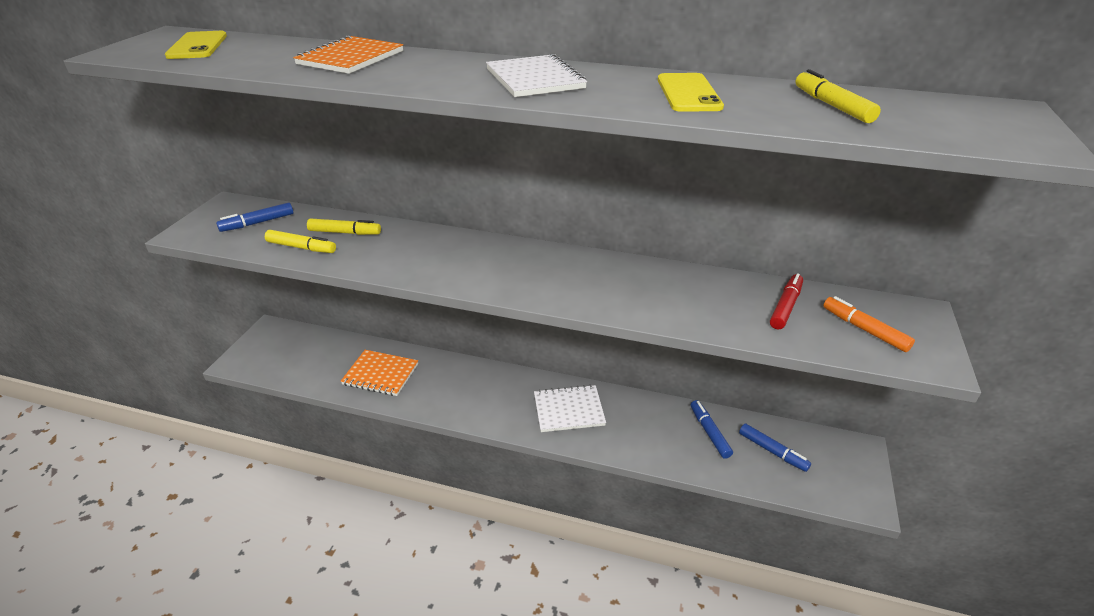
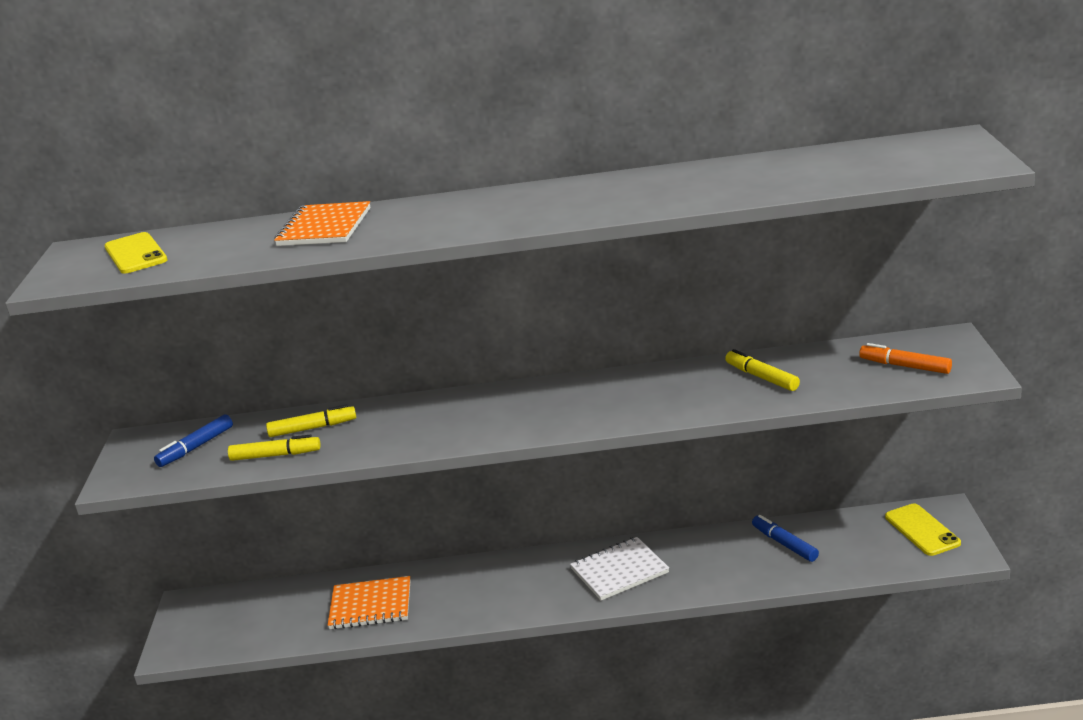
camera: 15 degrees left, 10 degrees down
(535, 79) = (534, 205): white notebook -> none
(688, 93) = (684, 185): yellow phone -> yellow phone (922, 530)
(772, 451) = (857, 540): blue marker -> none
(785, 306) = (825, 367): red marker -> none
(832, 106) = (813, 168): yellow marker -> yellow marker (761, 377)

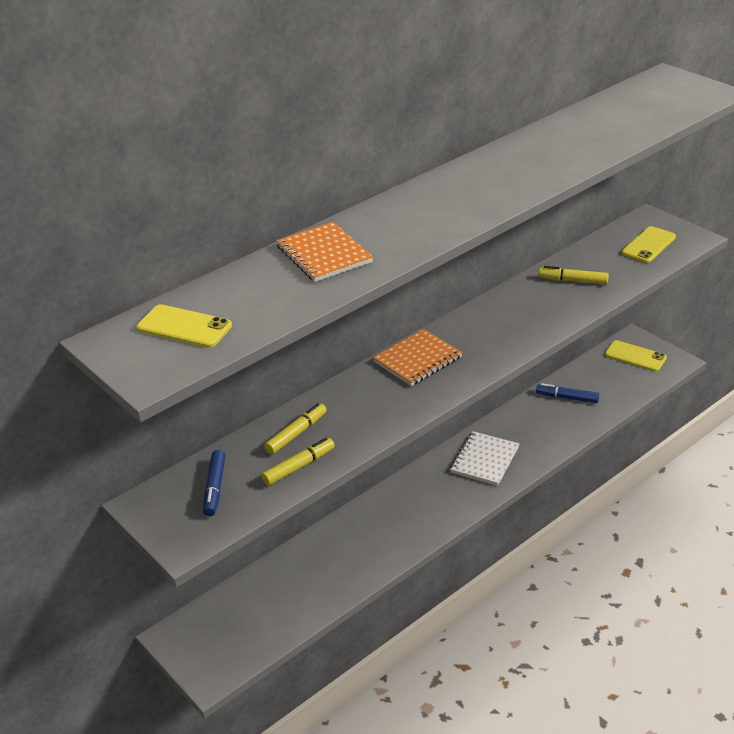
camera: 40 degrees left, 10 degrees up
(370, 605) = (335, 564): orange notebook -> orange notebook (418, 360)
(905, 366) = (648, 245): orange marker -> yellow phone

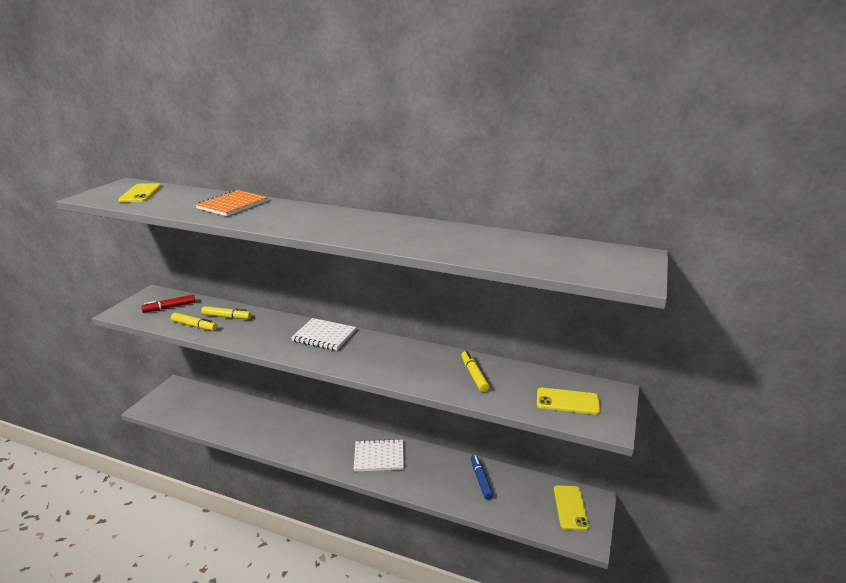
camera: 60 degrees right, 10 degrees down
(214, 488) = (169, 307): blue marker -> red marker
(418, 360) = (324, 336): orange notebook -> white notebook

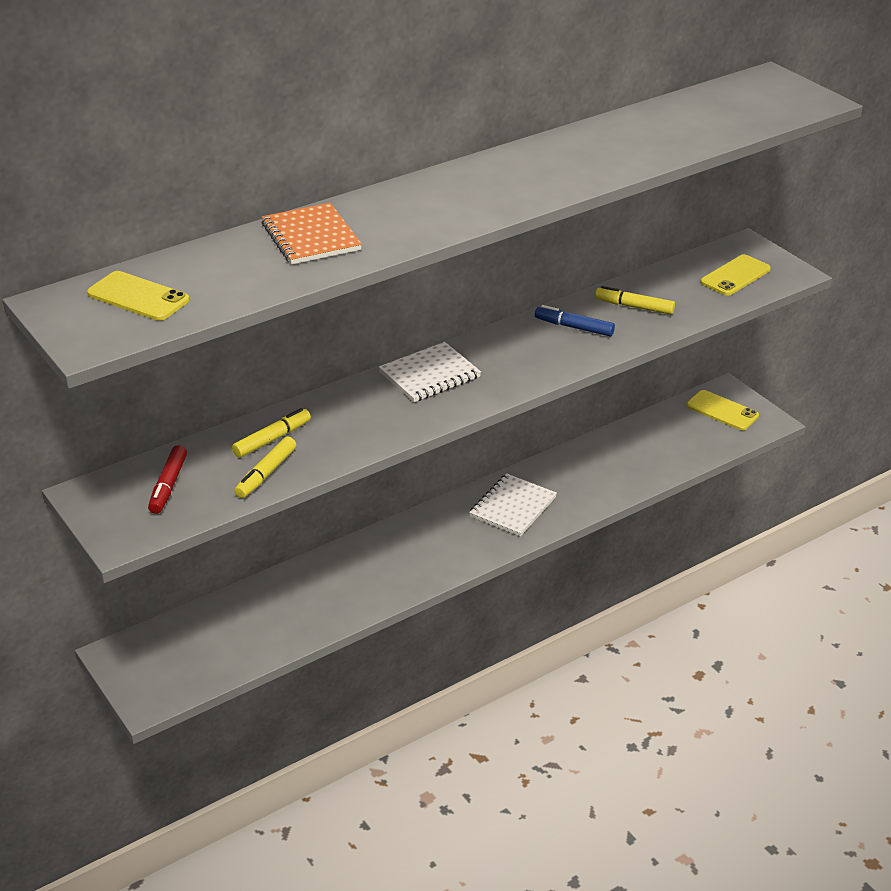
camera: 55 degrees left, 10 degrees up
(194, 326) = (266, 473): yellow marker -> yellow marker turned 150 degrees clockwise
(481, 480) = (628, 448): blue marker -> blue marker (574, 327)

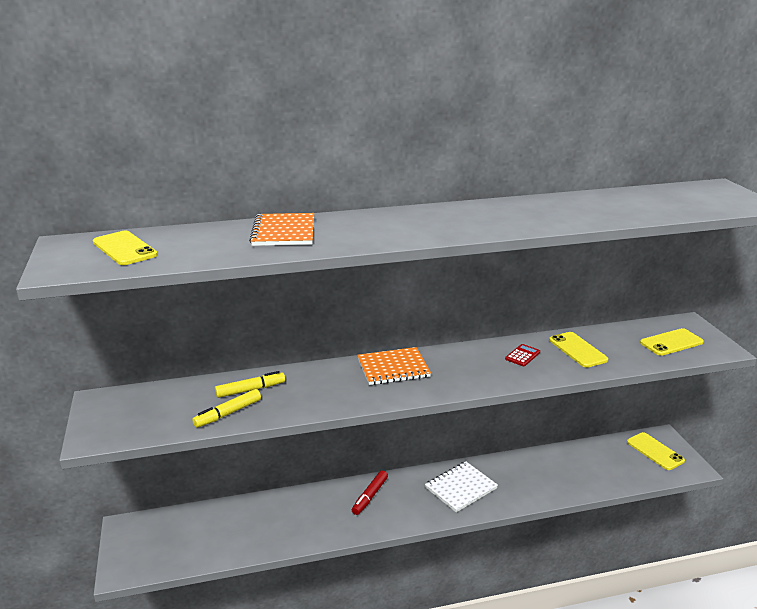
camera: 20 degrees right, 10 degrees down
(168, 486) = (155, 407): red marker -> red marker (370, 496)
(429, 375) = (393, 368): white notebook -> orange notebook
(574, 327) = (522, 355): blue marker -> red calculator
(634, 307) = (577, 350): yellow marker -> yellow phone

